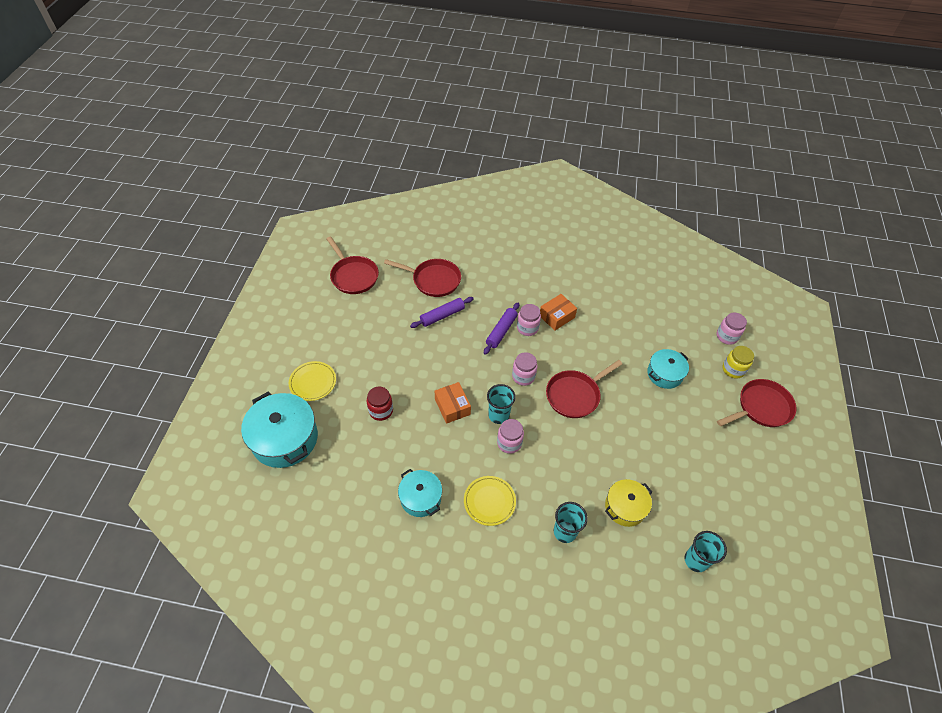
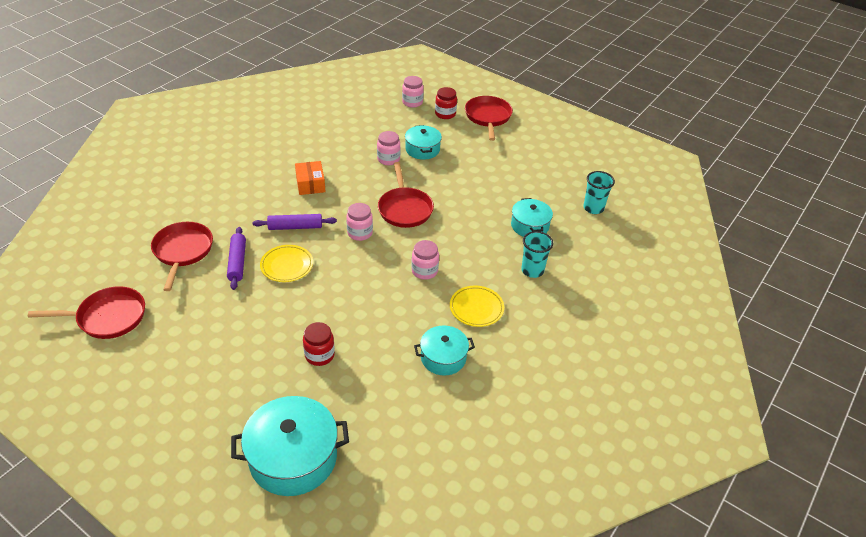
camera: 65 degrees left, 10 degrees down
(313, 382) = (234, 406): yellow plate -> yellow plate (287, 265)
(433, 280) = (182, 251): red pan -> red pan turned 45 degrees counterclockwise
(452, 407) = (356, 296): orange box -> none
(498, 415) = (390, 266): turquoise cup -> none
(501, 331) = (295, 227): purple rolling pin -> purple rolling pin turned 60 degrees counterclockwise
(527, 328) = (307, 208): pink jar -> pink jar (388, 159)
(625, 507) = (529, 226): yellow pot -> turquoise pot
(733, 369) = (445, 114): yellow jar -> red jar

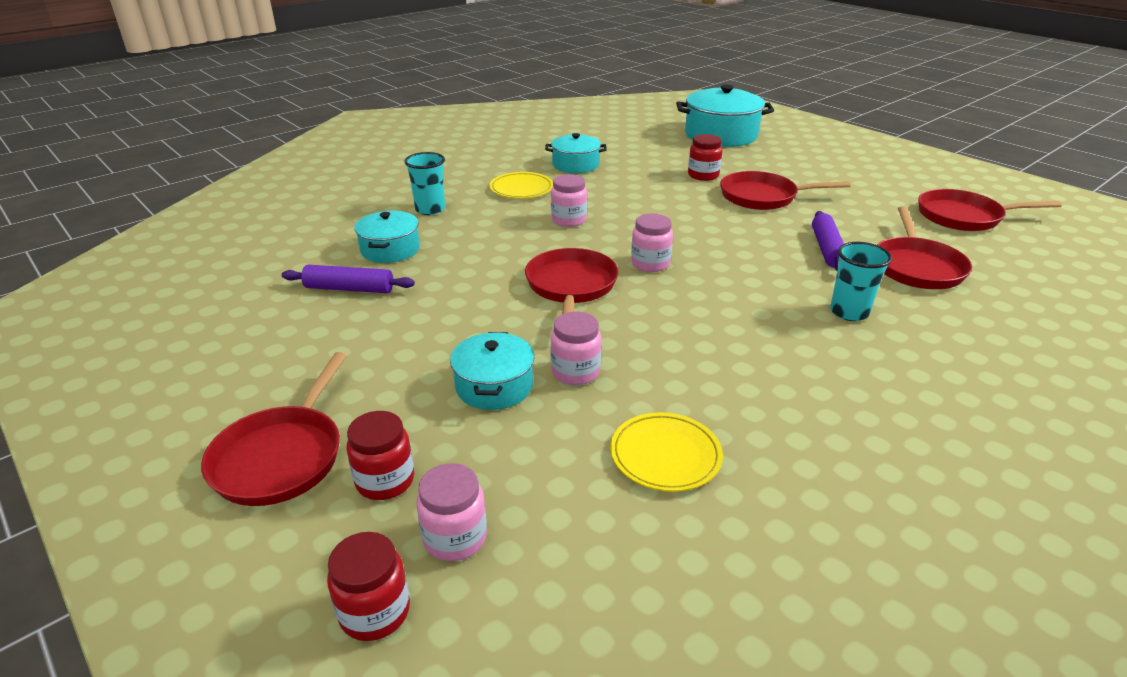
camera: 165 degrees left, 10 degrees down
(269, 325) = (762, 197): none -> red pan
(287, 265) = (755, 240): yellow plate -> yellow plate (665, 455)
(295, 227) = (752, 279): purple rolling pin -> purple rolling pin (349, 288)
(310, 184) = (737, 340): orange box -> none
(426, 86) = (375, 612): none -> red jar
(593, 208) = (270, 260): turquoise cup -> turquoise cup (849, 312)

